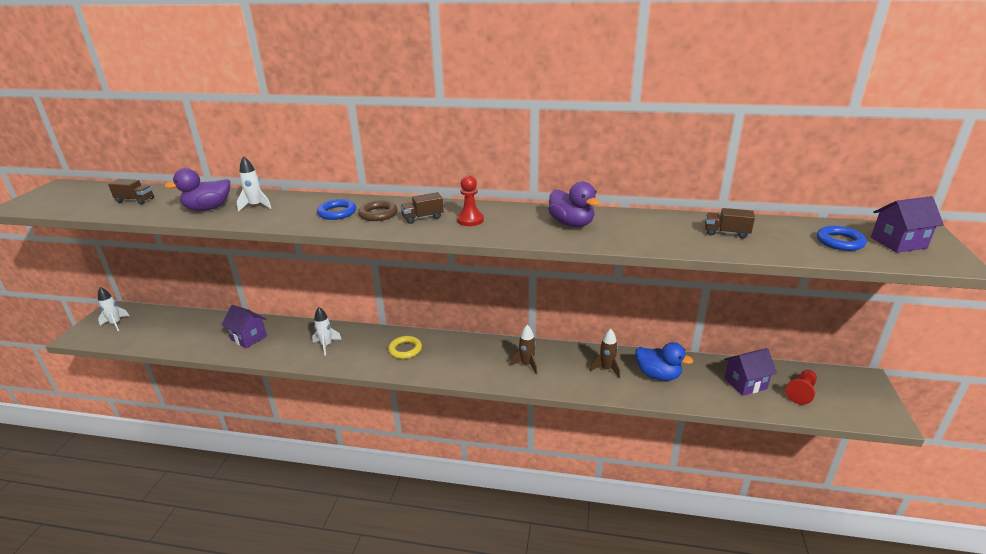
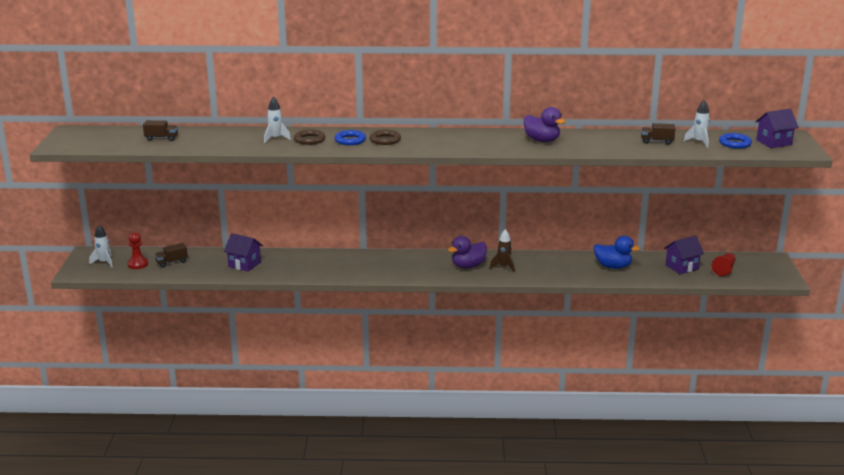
camera: 10 degrees left, 5 degrees down
(208, 208) = (236, 142): purple duck -> purple duck (468, 266)
(292, 209) = (309, 140): none -> brown ring
(326, 345) = (321, 265): white rocket -> white rocket (699, 142)
(405, 349) = (394, 264): yellow ring -> none
(422, 217) = (423, 141): brown truck -> brown truck (172, 262)
(470, 220) = (462, 141): red pawn -> red pawn (138, 264)
(606, 369) = (570, 265): brown rocket -> none

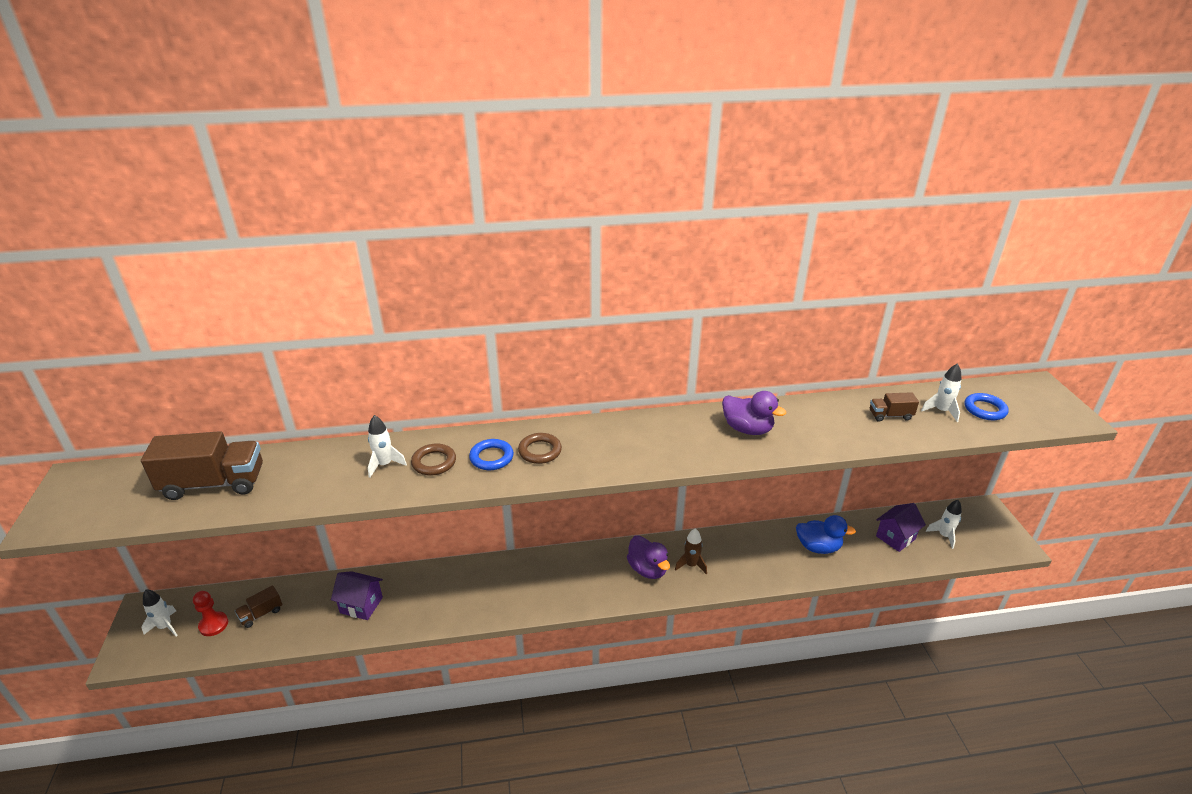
camera: 10 degrees left, 10 degrees up
(161, 138) = (214, 483): brown truck -> brown truck, size x2.05
(468, 266) = (647, 569): purple duck -> purple duck turned 75 degrees counterclockwise
(724, 269) = (944, 536): red pawn -> white rocket
(774, 142) = (1028, 402): purple house -> none

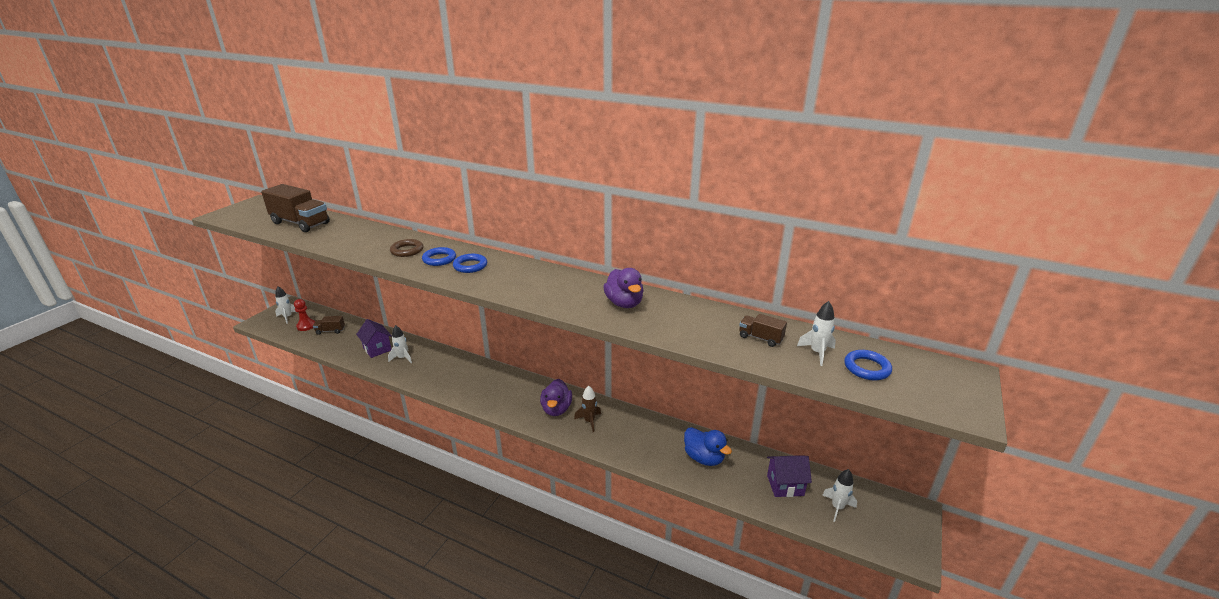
camera: 35 degrees right, 5 degrees down
(385, 465) = (382, 243): white rocket -> white rocket (402, 358)
(540, 451) = (470, 266): brown ring -> blue ring

